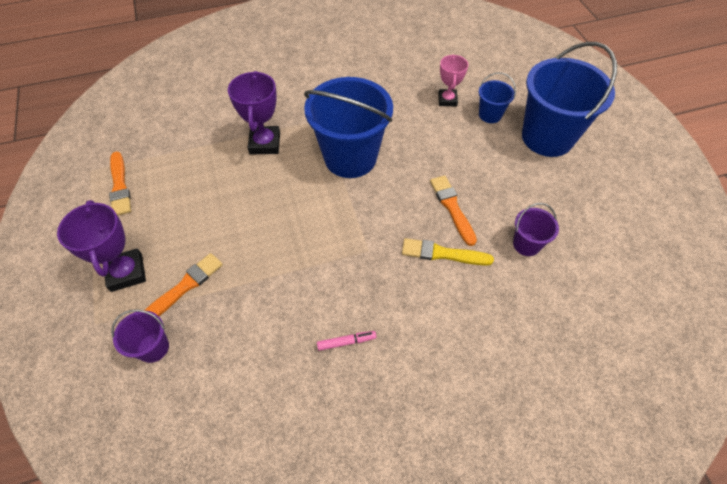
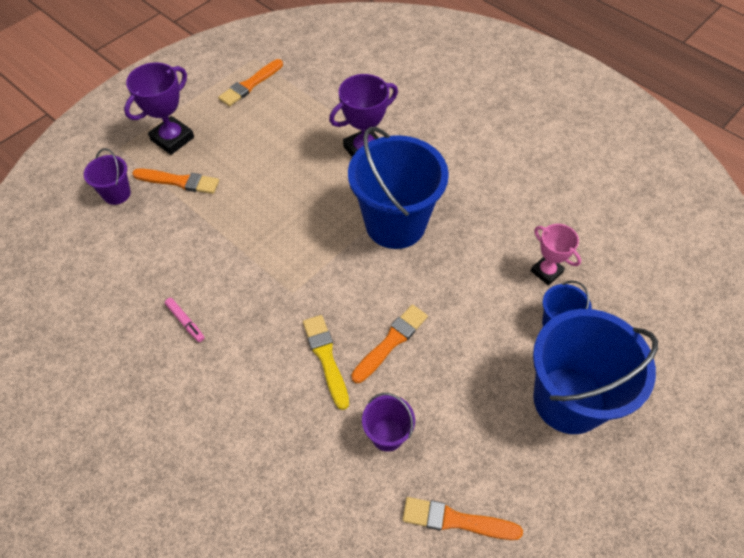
camera: 60 degrees right, 0 degrees up
(447, 100) = (546, 271): pink trophy -> pink trophy turned 75 degrees clockwise
(606, 235) = (456, 520): none -> orange brush

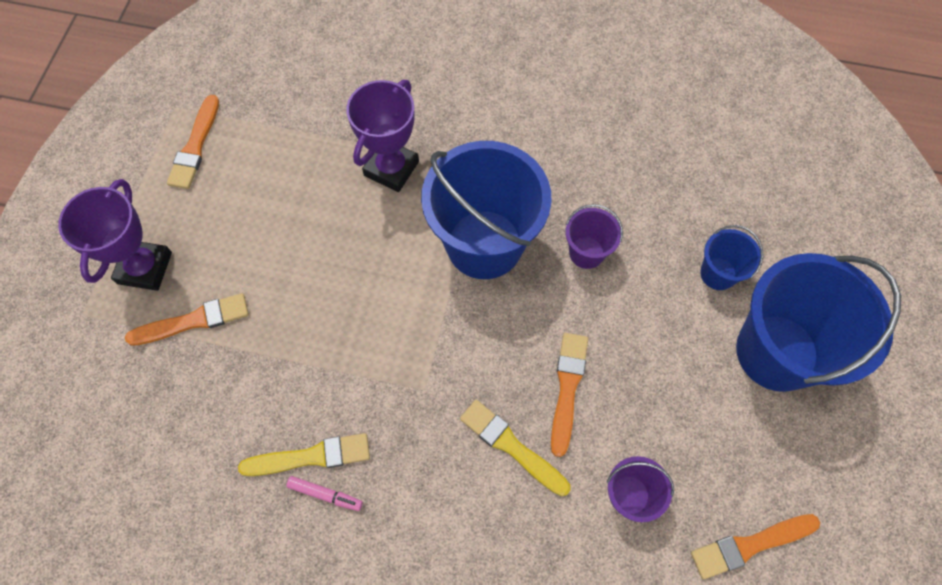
camera: 30 degrees left, 10 degrees up
(116, 194) = (124, 378): purple bucket -> purple bucket (586, 252)
(192, 295) = (311, 456): none -> yellow brush
(546, 271) = (673, 219): pink trophy -> none

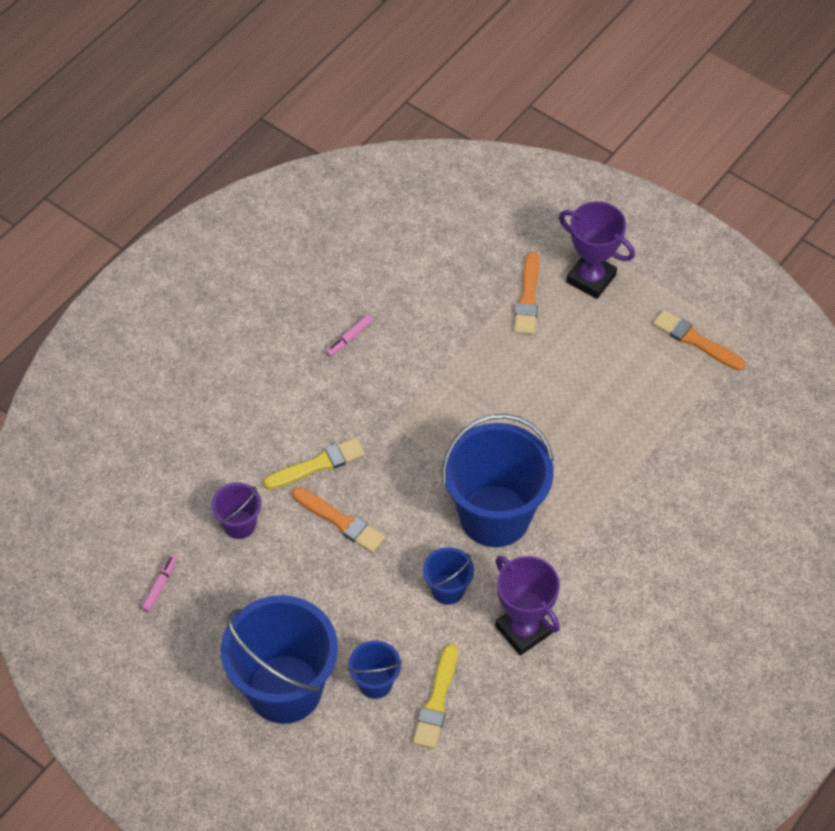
camera: 115 degrees right, 10 degrees down
(311, 456) = (381, 338): yellow brush -> yellow brush (436, 701)
(391, 168) = (604, 475): purple trophy -> purple trophy (523, 630)
(586, 252) = (448, 589): purple bucket -> blue bucket
(750, 545) = (160, 586): orange brush -> pink marker

